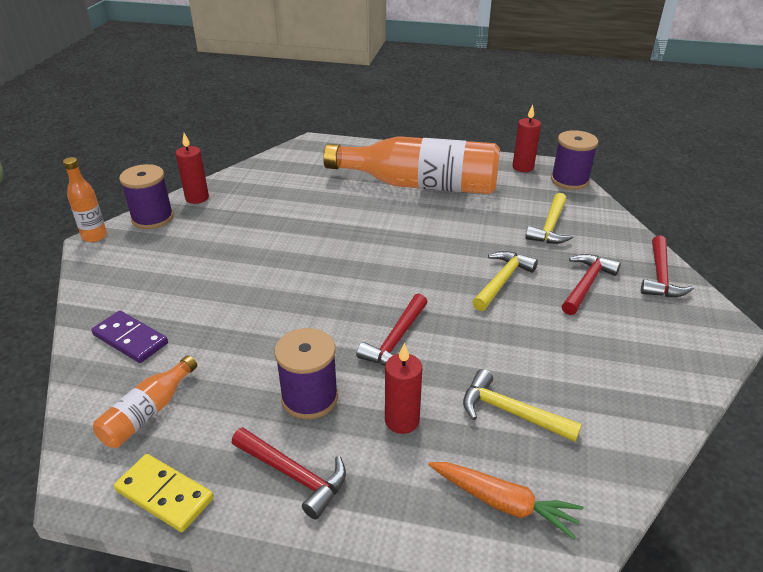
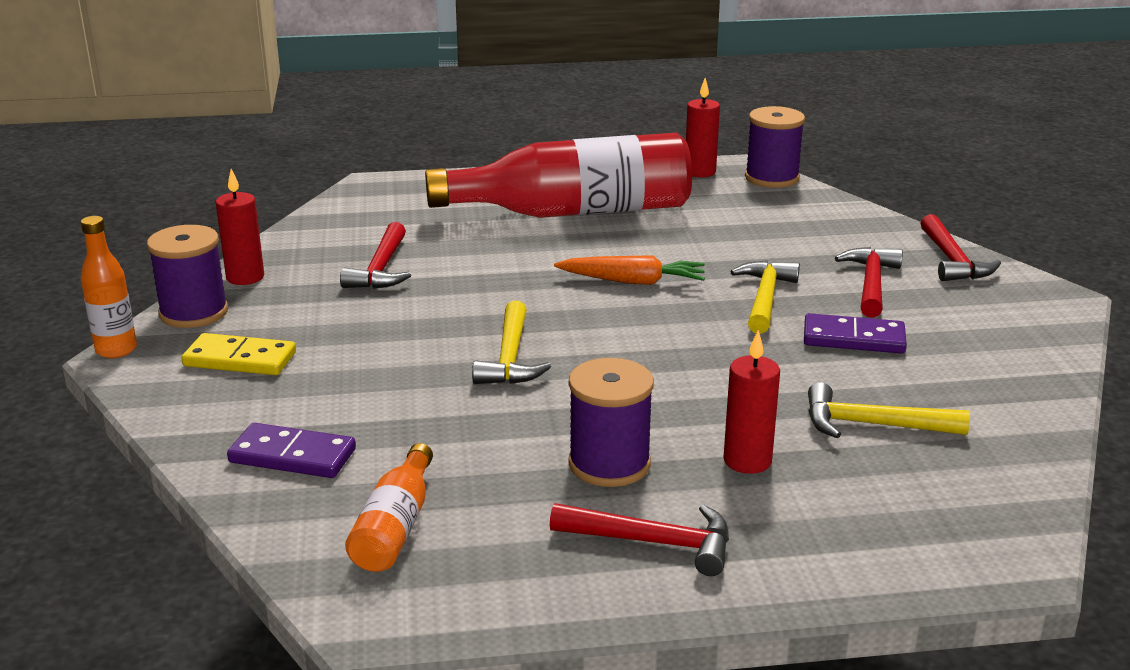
camera: 20 degrees left, 10 degrees down
(165, 494) = (496, 601): yellow domino -> yellow domino (240, 359)
(396, 340) = (676, 384): red hammer -> red hammer (381, 269)
(420, 185) = (573, 212): orange bottle -> red bottle
(503, 503) = (925, 508): orange carrot -> orange carrot (632, 281)
(544, 330) = (853, 338): none -> purple domino
(550, 227) = (784, 232): yellow hammer -> yellow hammer (510, 358)

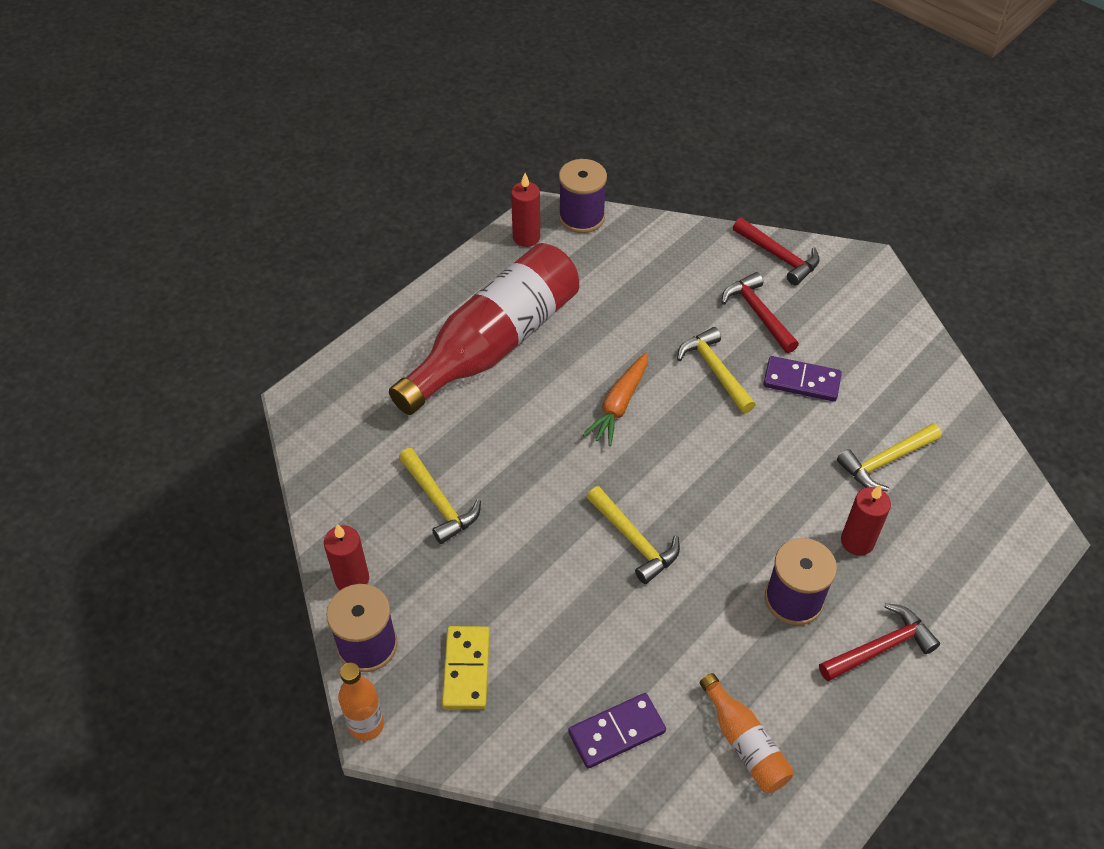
camera: 40 degrees left, 25 degrees up
(240, 359) = (466, 669): yellow domino -> yellow domino turned 60 degrees counterclockwise
(381, 269) = (439, 502): red hammer -> yellow hammer
(632, 281) = (619, 404): orange carrot -> orange carrot turned 150 degrees clockwise
(853, 338) = (801, 381): purple domino -> purple domino turned 45 degrees clockwise

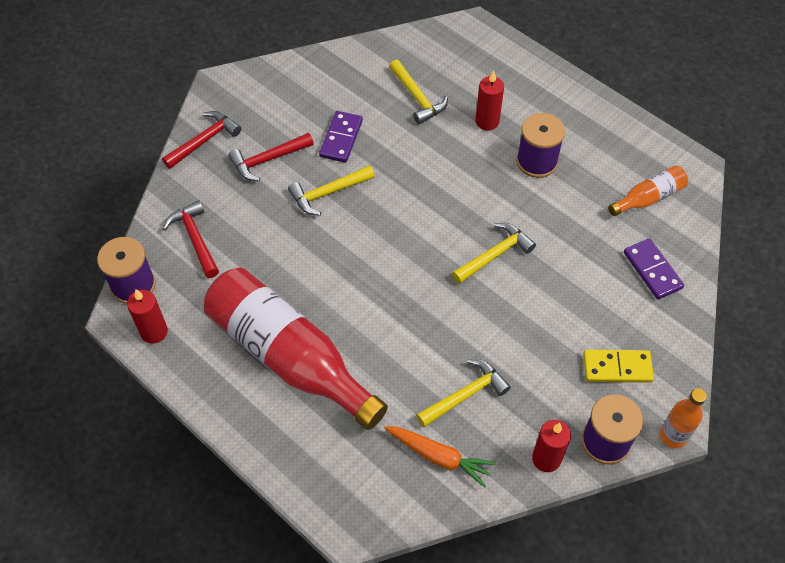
camera: 90 degrees left, 5 degrees up
(619, 404) = (362, 260): orange carrot -> orange carrot (439, 457)
(880, 647) = (568, 119): red hammer -> red hammer (195, 238)

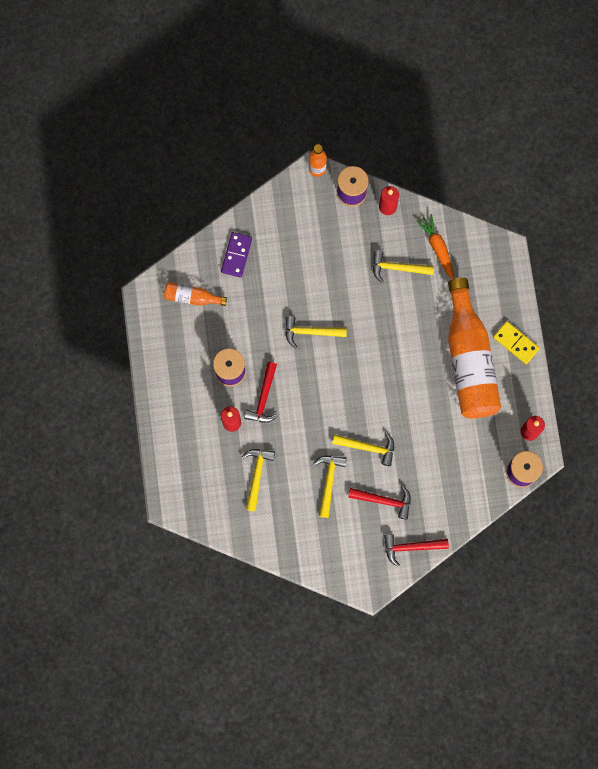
camera: 140 degrees left, 20 degrees up
(195, 238) = (466, 476): red hammer -> red hammer (263, 398)
(289, 357) = (469, 359): red bottle -> orange bottle
(341, 138) = (328, 481): purple domino -> yellow hammer
(617, 368) = (309, 221): yellow domino -> yellow domino (516, 343)

